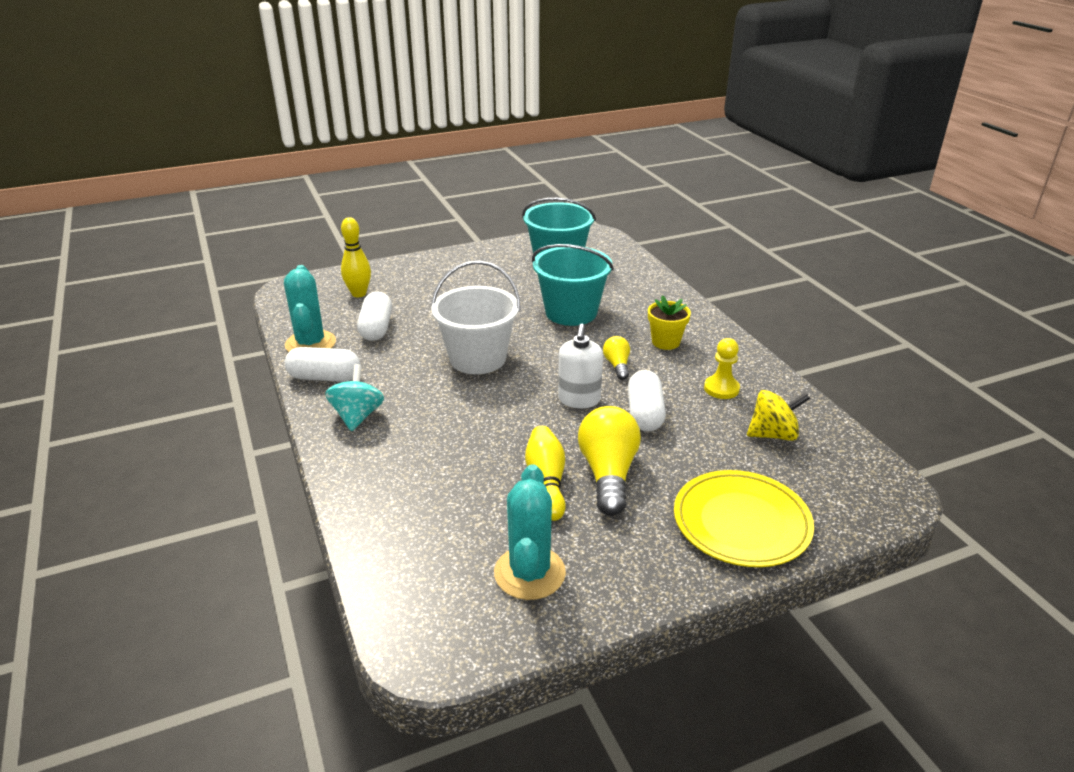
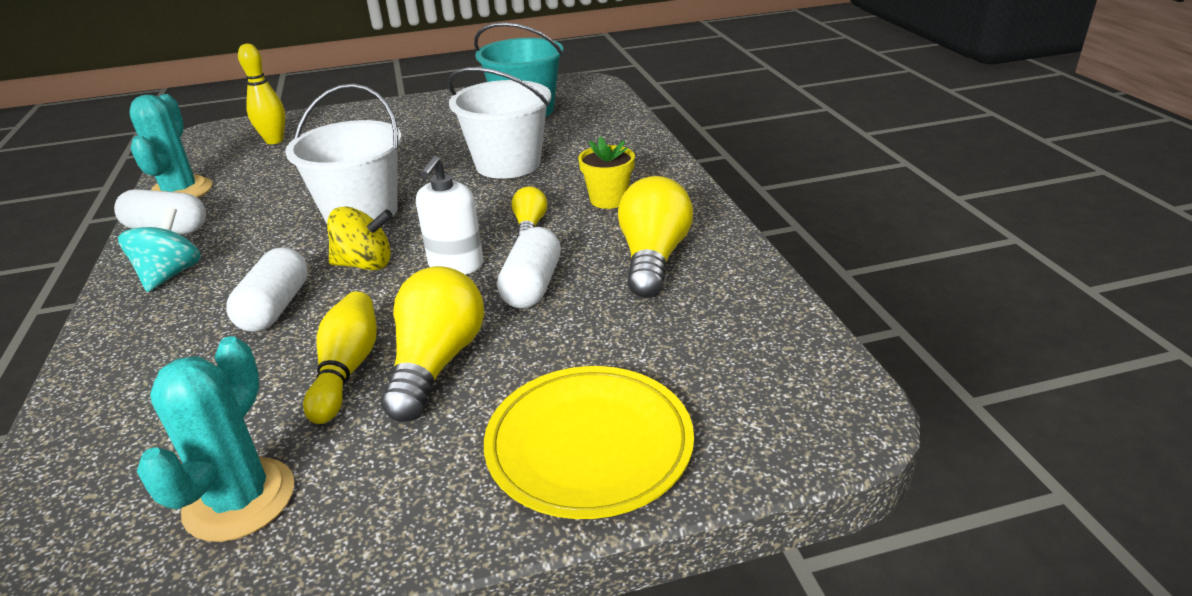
camera: 10 degrees right, 0 degrees up
(376, 328) = (267, 177): white capsule -> white capsule (275, 307)
(571, 312) = (508, 164): turquoise bucket -> white bucket
(721, 389) = (653, 258): yellow pawn -> yellow light bulb
(773, 434) = (697, 321): yellow spinning top -> yellow spinning top (365, 264)

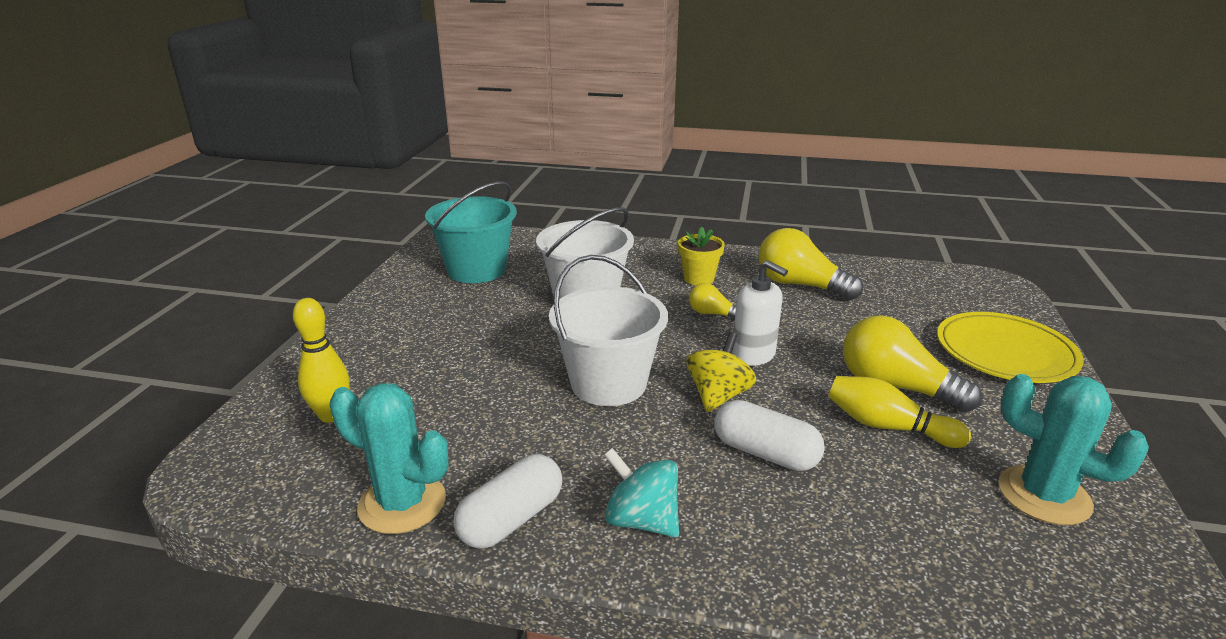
camera: 65 degrees left, 5 degrees down
(532, 286) = (808, 332): white capsule -> none

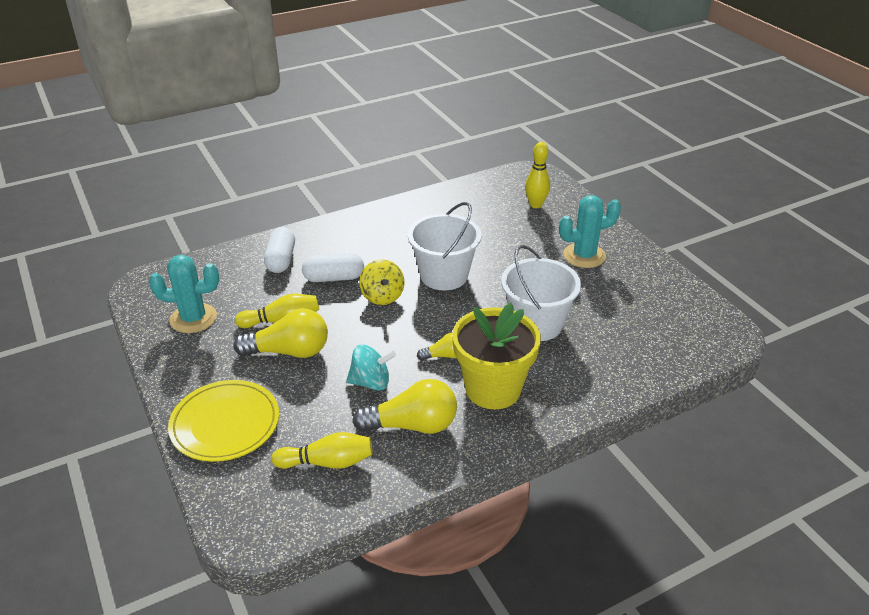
camera: 140 degrees right, 10 degrees up
(402, 503) = (452, 196): turquoise cactus -> turquoise cactus (584, 256)
(476, 270) = (643, 311): turquoise bucket -> none
(511, 519) = (407, 209): white capsule -> white capsule (281, 260)
(641, 520) = (360, 230): turquoise spinning top -> turquoise spinning top (371, 382)
(698, 278) = (493, 389): yellow flower pot -> yellow flower pot, size x1.96
(753, 355) = (387, 334): white soap dispenser -> none
(900, 292) = (327, 462): none -> yellow bowling pin

